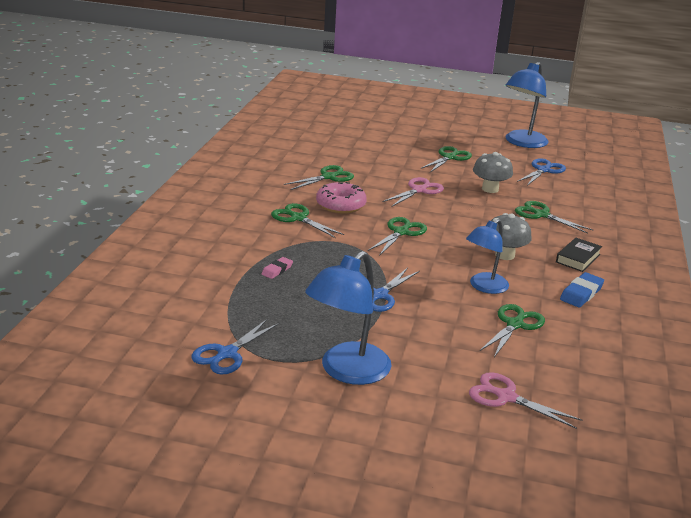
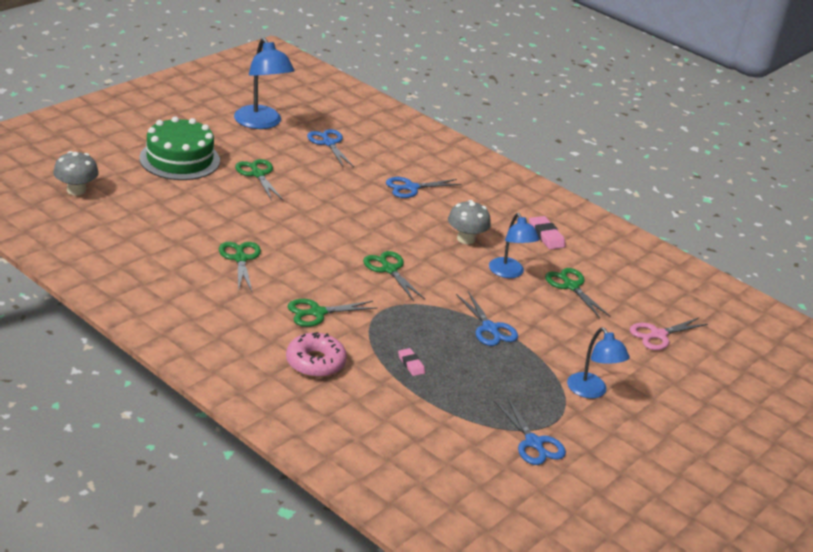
camera: 65 degrees left, 5 degrees up
(340, 205) = (309, 278): pink donut -> pink donut (315, 362)
(347, 371) = (591, 391): blue lamp -> blue lamp, size x0.66
(419, 190) = (314, 223): pink scissors -> none
(421, 131) = (179, 159): none -> green cake
(490, 189) = (343, 187): grey mushroom -> grey mushroom (76, 190)
(541, 215) = (411, 188): green scissors -> blue scissors
(578, 258) = (494, 210): black book -> none
(581, 293) = (546, 236): blue eraser -> pink eraser

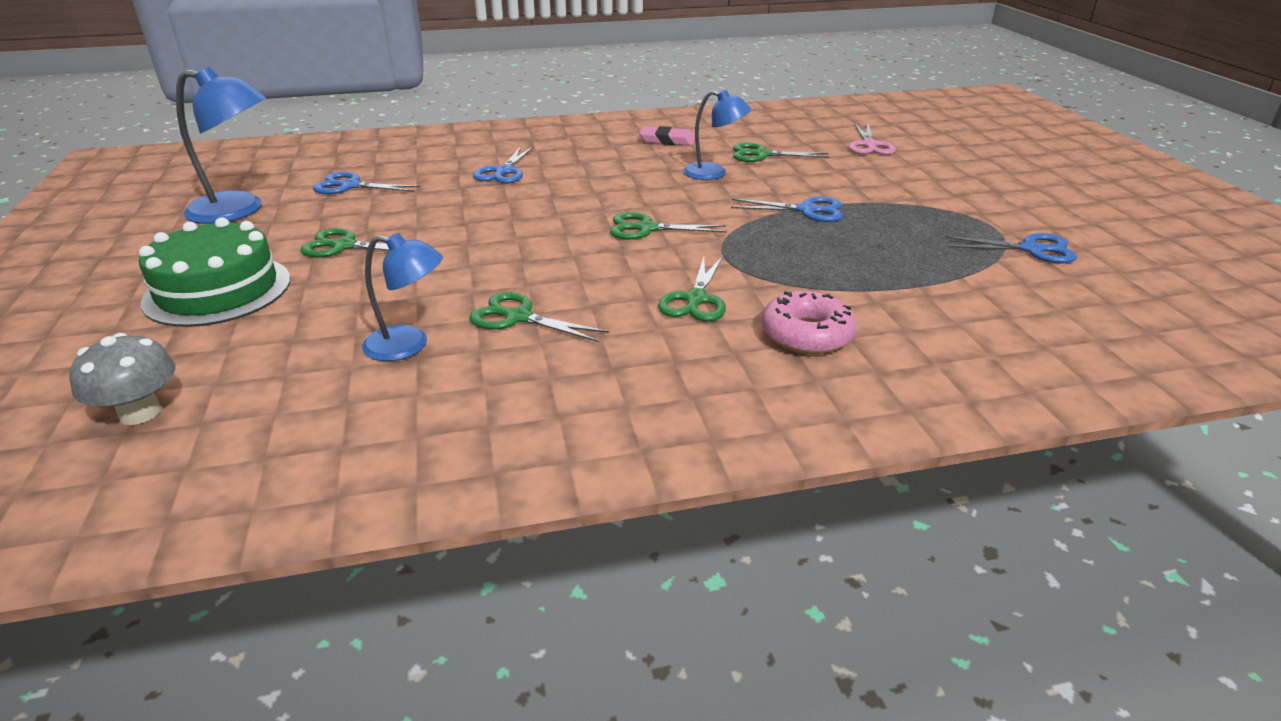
camera: 50 degrees left, 0 degrees up
(411, 364) = (848, 272): pink eraser -> none
(466, 239) = (631, 174): grey mushroom -> none
(591, 391) = (948, 197): blue lamp -> blue lamp (409, 345)

